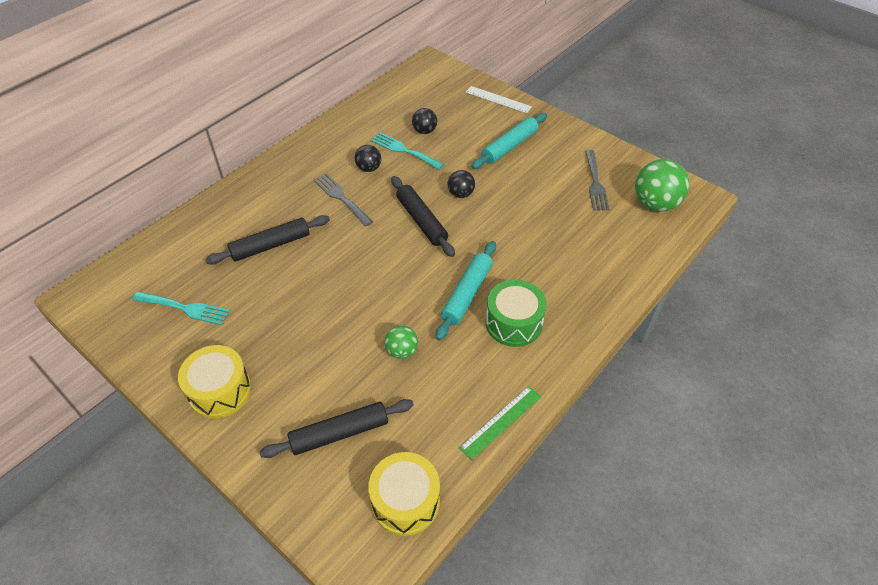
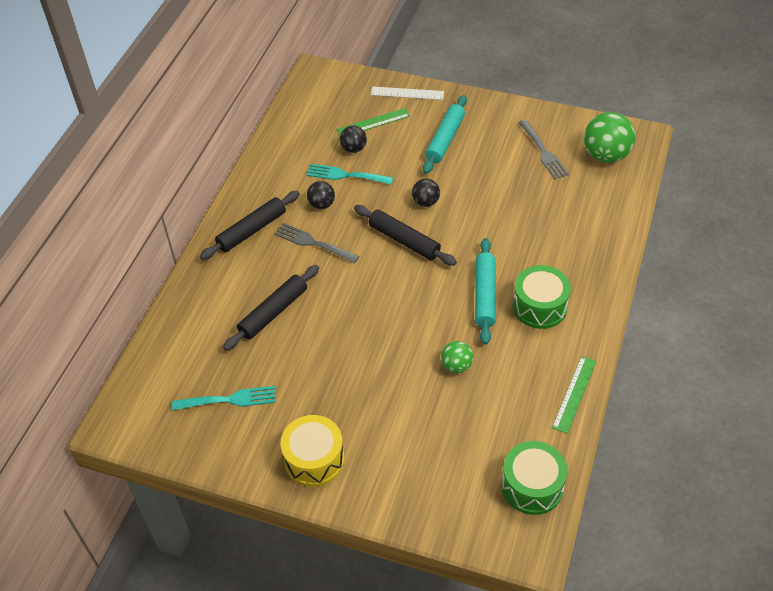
camera: 20 degrees left, 0 degrees up
(339, 433) = (444, 454): black rolling pin -> black rolling pin (252, 230)
(405, 501) = (532, 486): yellow drum -> green drum
(454, 115) = (373, 122): none -> green ruler

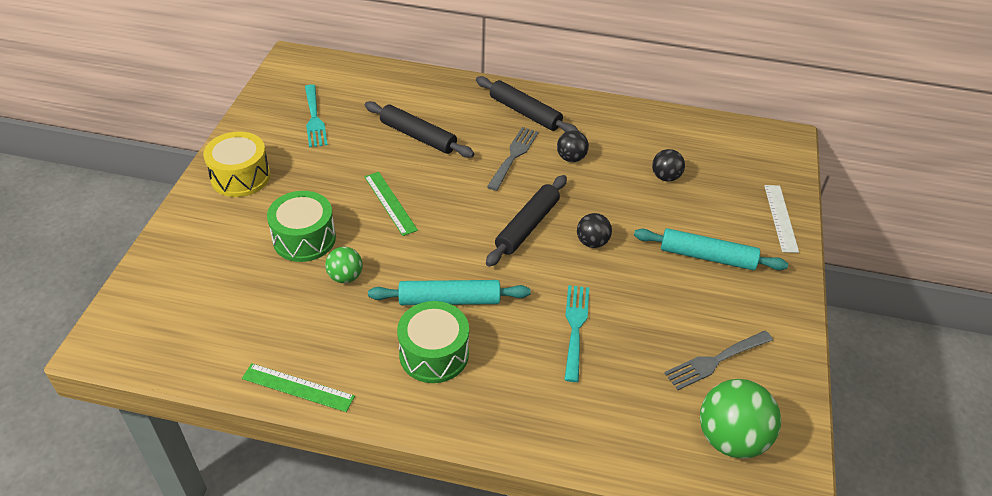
camera: 80 degrees right, 5 degrees down
(345, 175) = (620, 173): turquoise fork -> turquoise fork (575, 327)
(373, 122) = (715, 191): green ruler -> green ruler (390, 203)
(532, 486) = (177, 345): green drum -> green drum (304, 239)

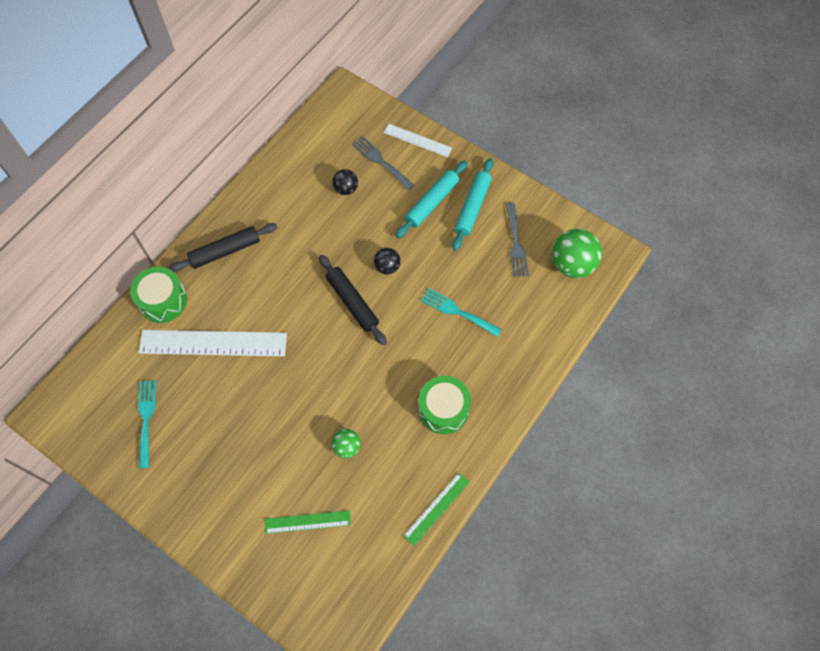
camera: 65 degrees left, 20 degrees up
(240, 177) = (194, 500): yellow drum -> none
(304, 239) = (292, 466): green drum -> green drum (163, 300)
(314, 119) = (146, 419): turquoise fork -> turquoise fork turned 105 degrees counterclockwise
(390, 203) = (282, 390): green ruler -> green ruler (307, 521)
(418, 136) = (213, 343): black rolling pin -> white ruler
(449, 300) = (400, 382): turquoise rolling pin -> turquoise rolling pin (472, 207)
(513, 156) = (272, 280): grey fork -> grey fork (380, 161)
(571, 158) = (295, 242): black ball -> none

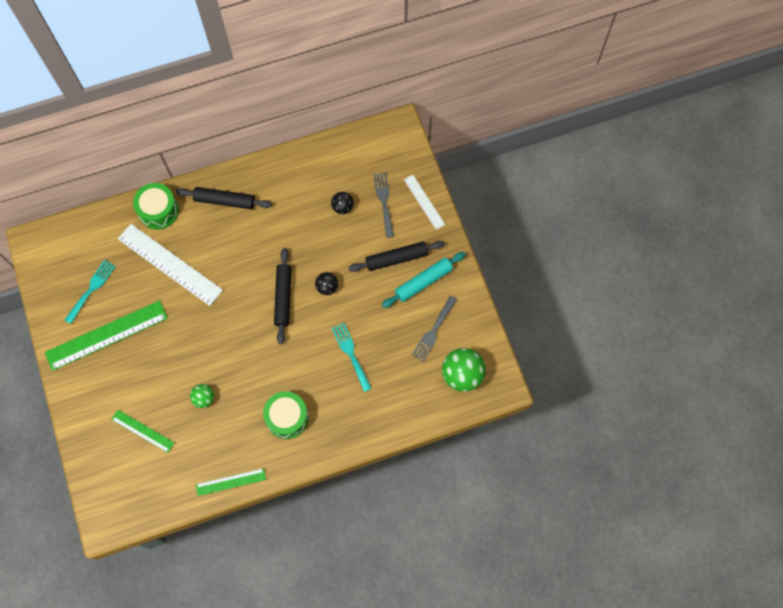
camera: 35 degrees right, 5 degrees up
(196, 453) = (106, 335): none -> green ruler
(431, 202) = (396, 258): turquoise rolling pin -> black rolling pin

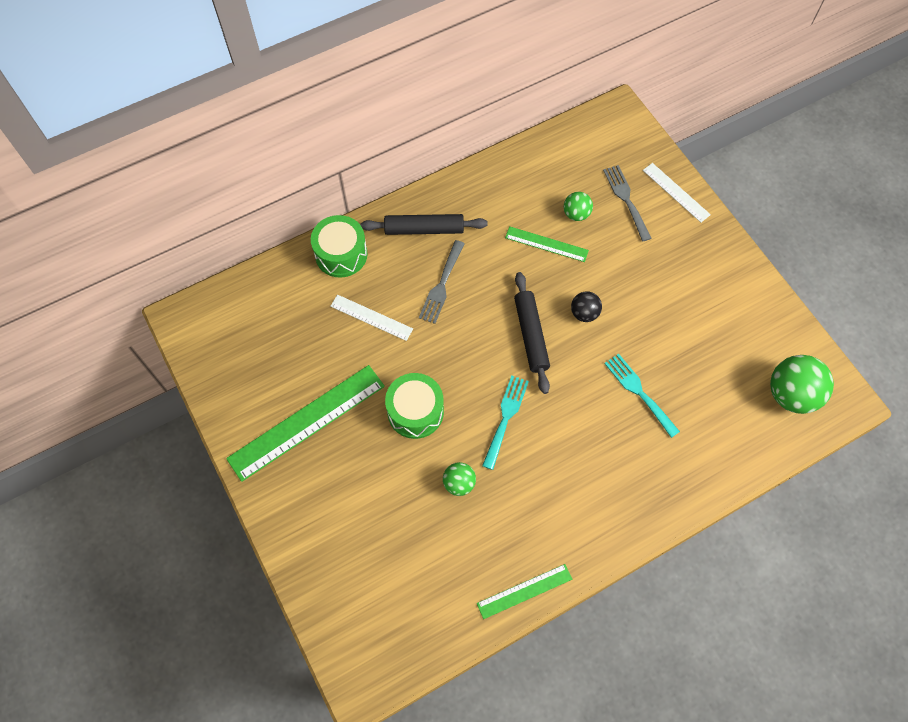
camera: 10 degrees left, 5 degrees down
(91, 289) = (273, 365): turquoise fork -> turquoise fork (505, 417)
(143, 431) = (385, 542): green ruler -> green ruler (546, 244)
(170, 264) = (371, 317): white ruler -> white ruler, size x0.54
(287, 417) = (578, 489): green drum -> green drum (415, 411)
(342, 207) = (576, 214): black ball -> green ball
(396, 258) = (662, 264): black rolling pin -> none
(423, 282) = (705, 287): turquoise rolling pin -> none
(433, 331) = (737, 345): grey fork -> grey fork (441, 285)

